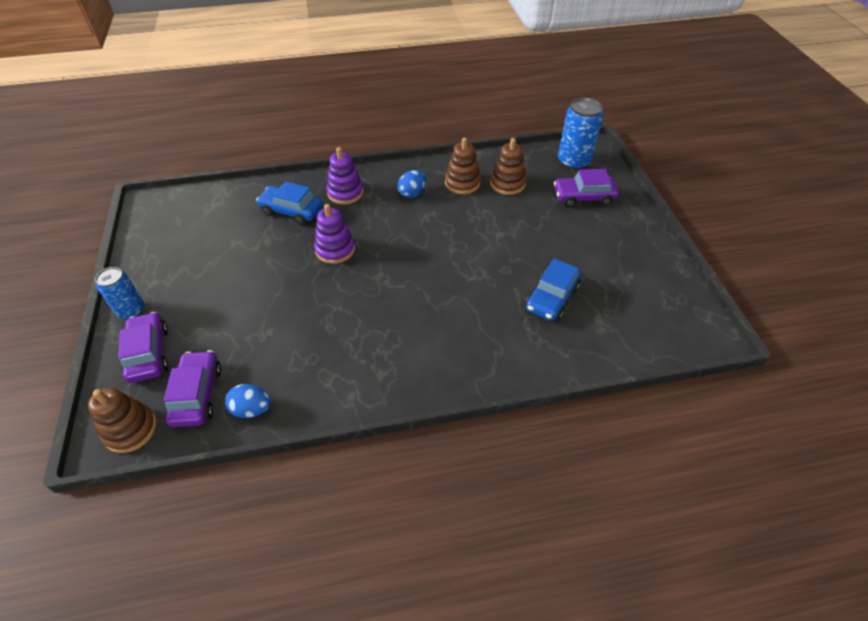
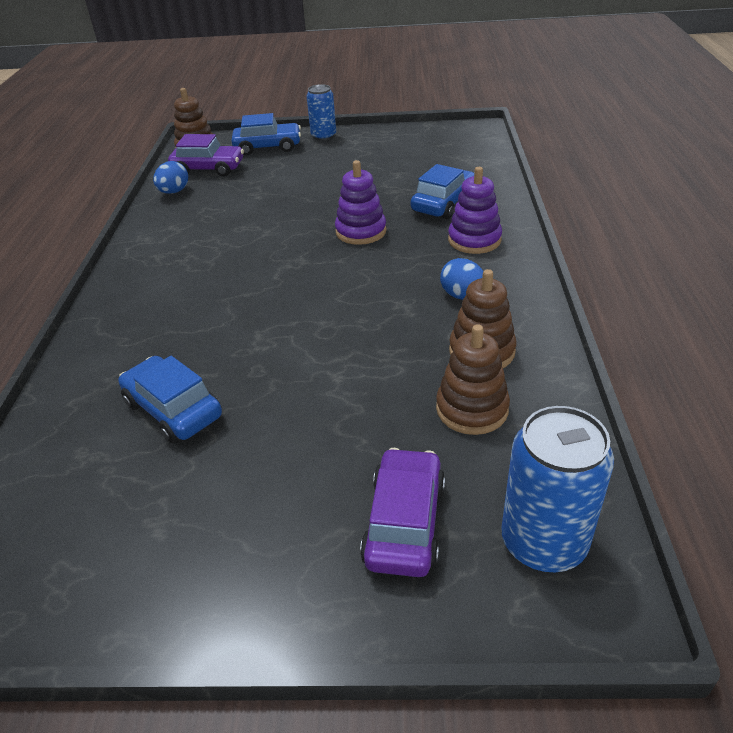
camera: 105 degrees right, 10 degrees down
(148, 353) = (268, 147): purple car -> blue car

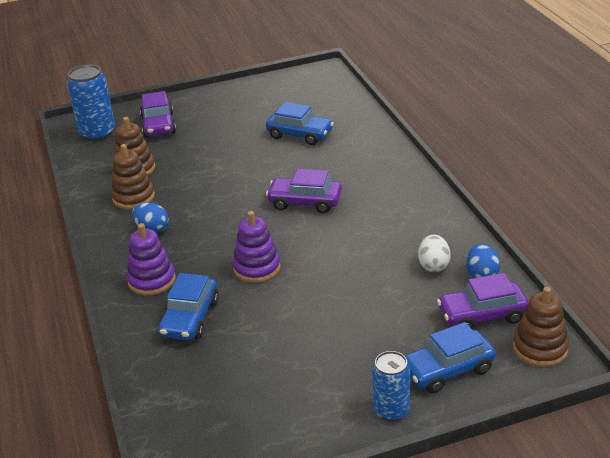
camera: 160 degrees right, 5 degrees down
(202, 205) = (433, 265): none -> white egg
(260, 290) = (305, 202): none -> purple car

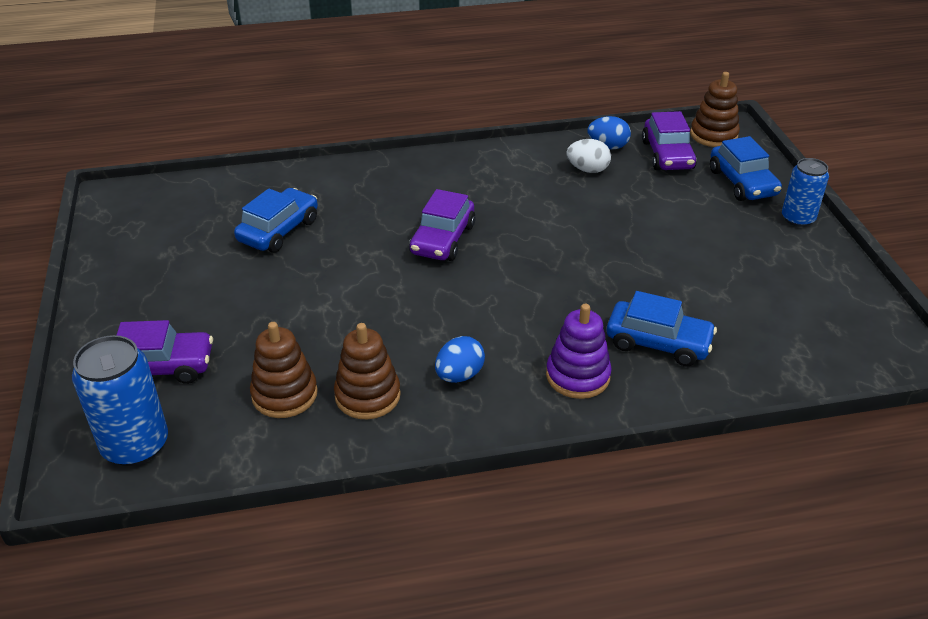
camera: 85 degrees left, 5 degrees up
(257, 268) = (569, 285): purple stacking toy -> none

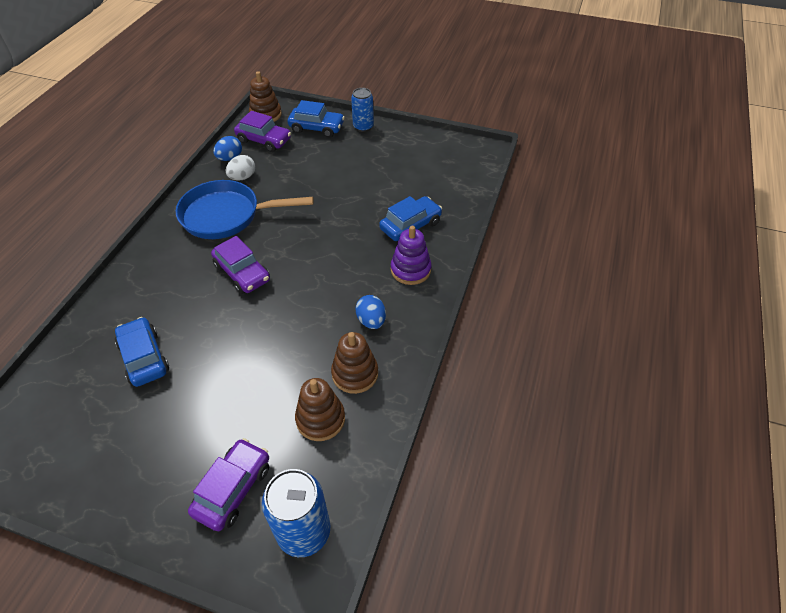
camera: 60 degrees left, 10 degrees up
(516, 187) = (226, 215): none -> blue pan

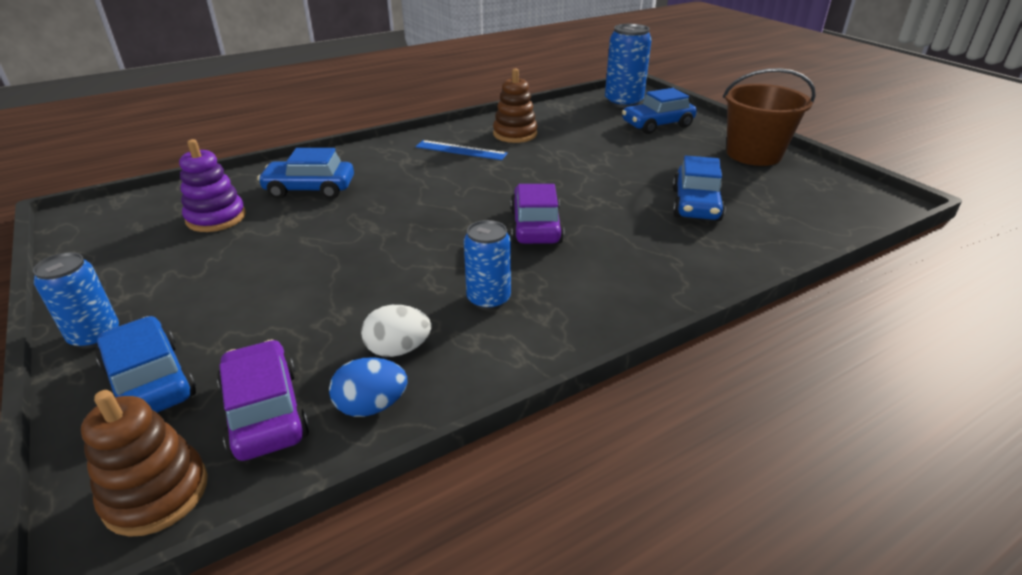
camera: 140 degrees left, 15 degrees down
(109, 482) = (753, 154): none -> brown bucket
(226, 215) = (488, 299): blue pan -> blue can
(233, 489) = (657, 125): purple car -> blue car
(320, 419) = (567, 127): brown stacking toy -> none
(371, 321) = (461, 150): blue egg -> blue ruler
(410, 270) = (374, 163): purple stacking toy -> purple stacking toy (216, 218)

